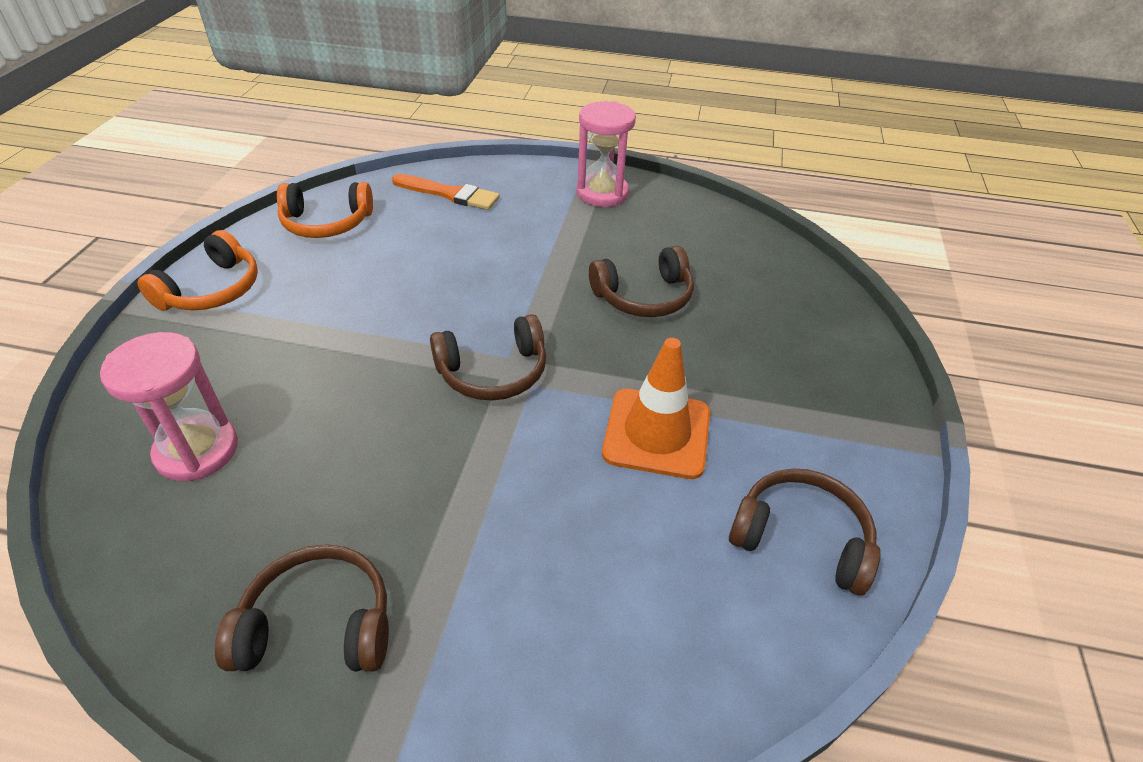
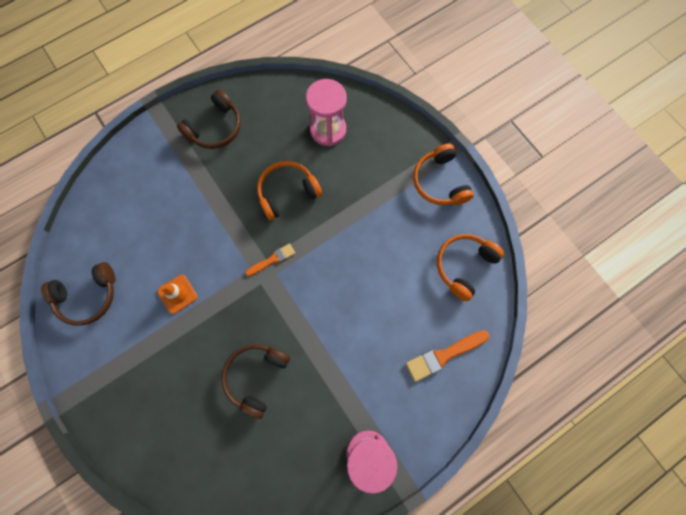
camera: 135 degrees right, 30 degrees up
(369, 424) = (287, 192): none -> orange headphones
(493, 372) = (272, 260): brown headphones -> orange brush
(657, 433) = (177, 294): orange traffic cone -> orange traffic cone, size x0.59

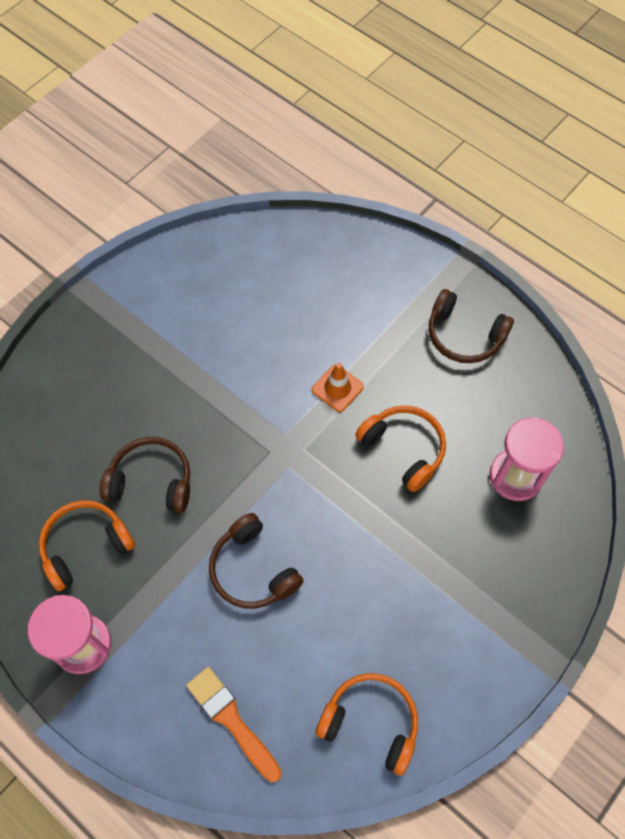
camera: 75 degrees right, 10 degrees down
(88, 296) = (205, 270): brown headphones -> brown headphones (253, 569)
(177, 294) = (231, 362): orange traffic cone -> orange traffic cone (337, 388)
(272, 260) = (305, 457): orange brush -> none
(440, 182) = (492, 656): orange headphones -> orange headphones (85, 546)

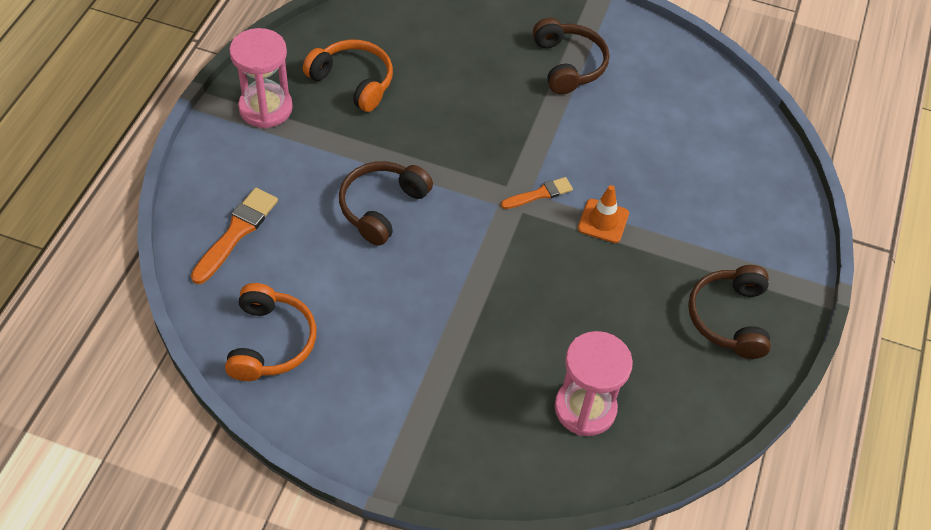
camera: 65 degrees right, 10 degrees down
(151, 481) = (434, 107): brown headphones -> brown headphones (568, 65)
(290, 427) = (539, 194): none -> orange brush
(403, 449) = (565, 296): orange headphones -> none

